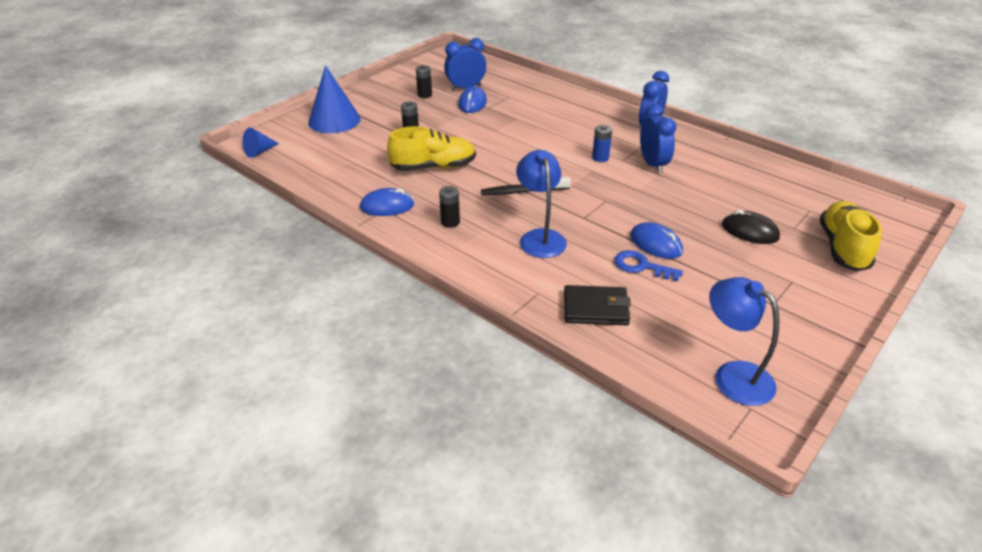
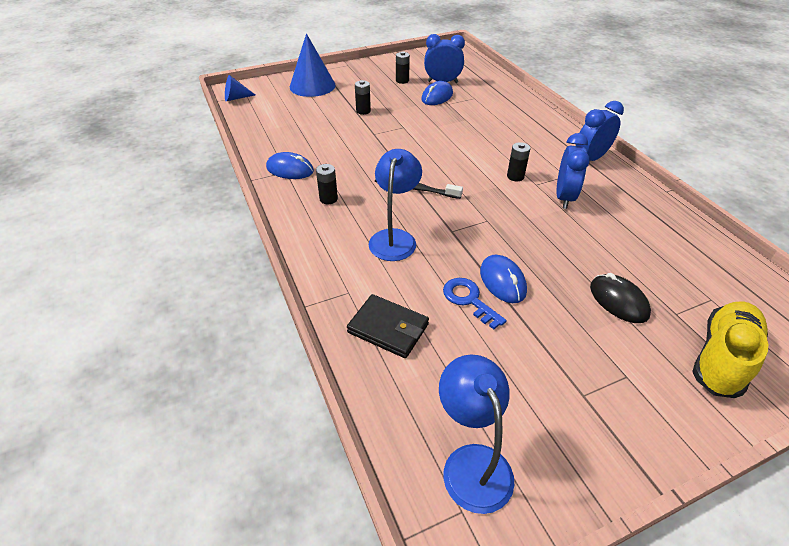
camera: 25 degrees right, 5 degrees up
(433, 167) = (356, 145): yellow shoe -> none
(600, 158) = (515, 176): blue battery -> black battery

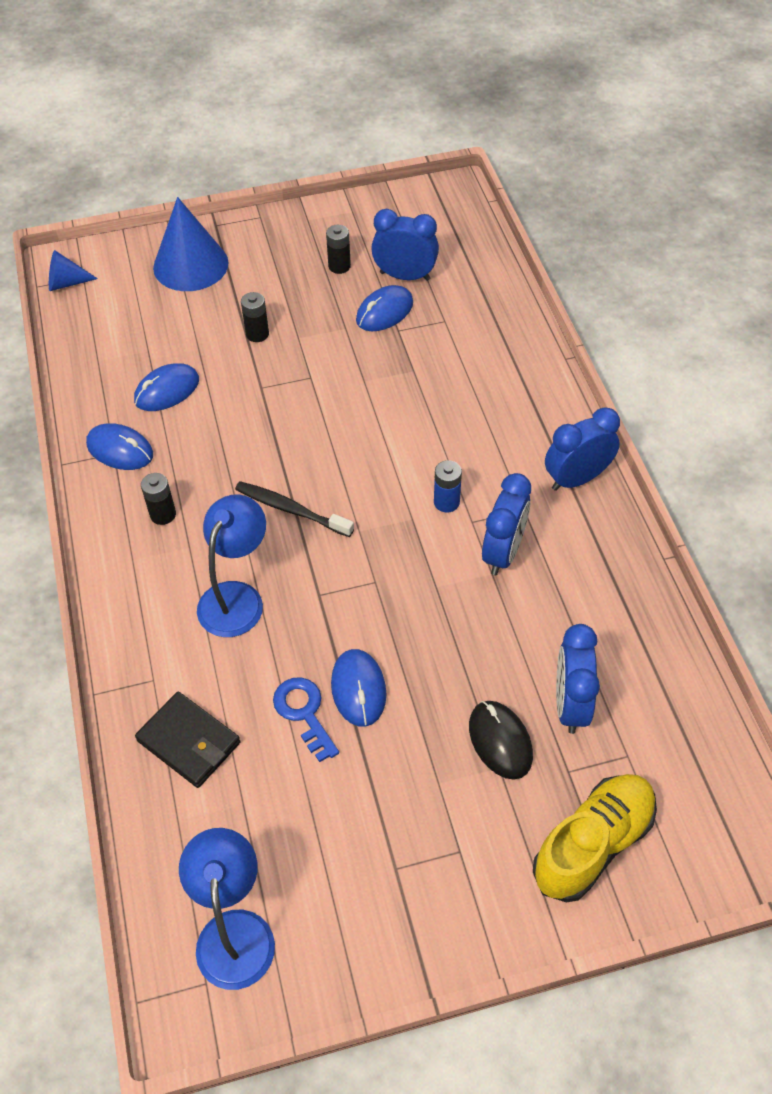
camera: 10 degrees right, 10 degrees up
(313, 139) = (167, 390): none -> blue mouse
(515, 176) = (446, 502): black battery -> blue battery
(654, 273) = (570, 704): none -> blue clock

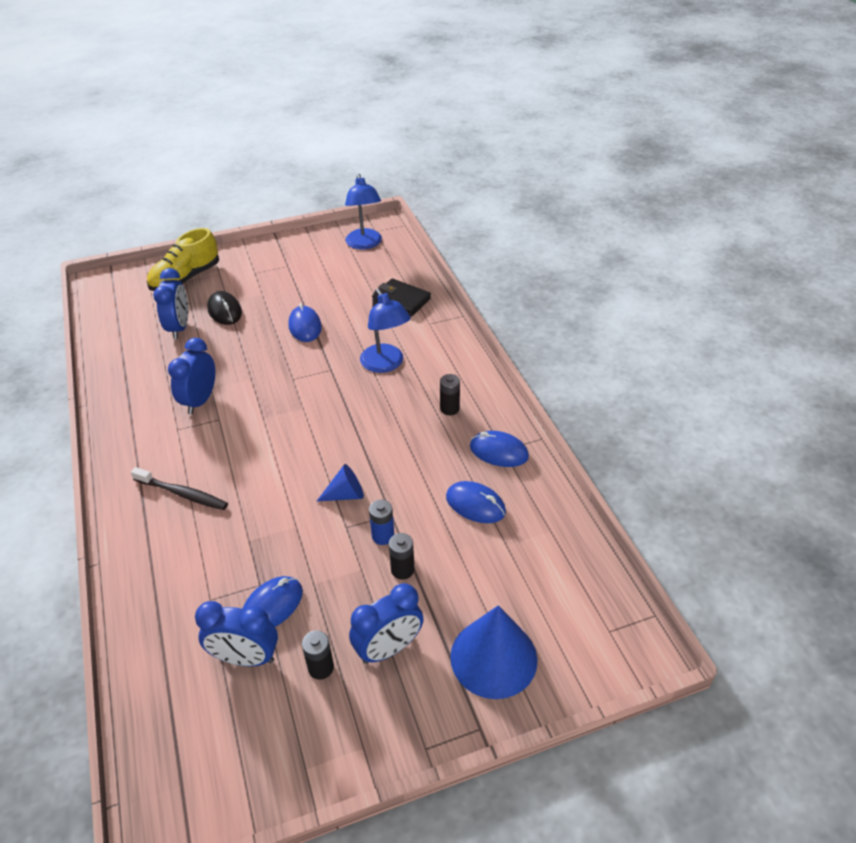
camera: 175 degrees right, 10 degrees down
(66, 283) = (624, 621): blue cone -> blue cone (346, 494)
(167, 390) = (475, 505): blue mouse -> blue mouse turned 75 degrees clockwise
(236, 597) = (386, 364): blue lamp -> blue lamp turned 45 degrees counterclockwise
(291, 510) = (354, 418): black toothbrush -> black toothbrush (183, 494)
(304, 713) = (337, 315): blue key -> none
(446, 502) = (235, 430): blue battery -> blue battery (383, 536)
(576, 479) = (129, 453): blue clock -> blue clock (389, 648)

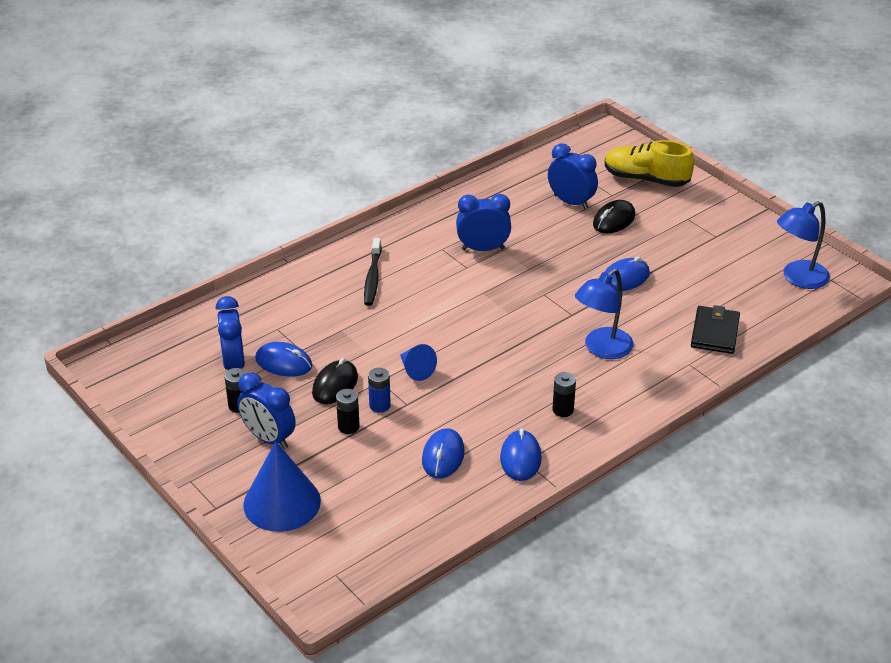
camera: 70 degrees right, 5 degrees down
(179, 328) = (571, 202): blue clock -> blue clock turned 120 degrees counterclockwise
(333, 566) = (335, 385): none -> black mouse

